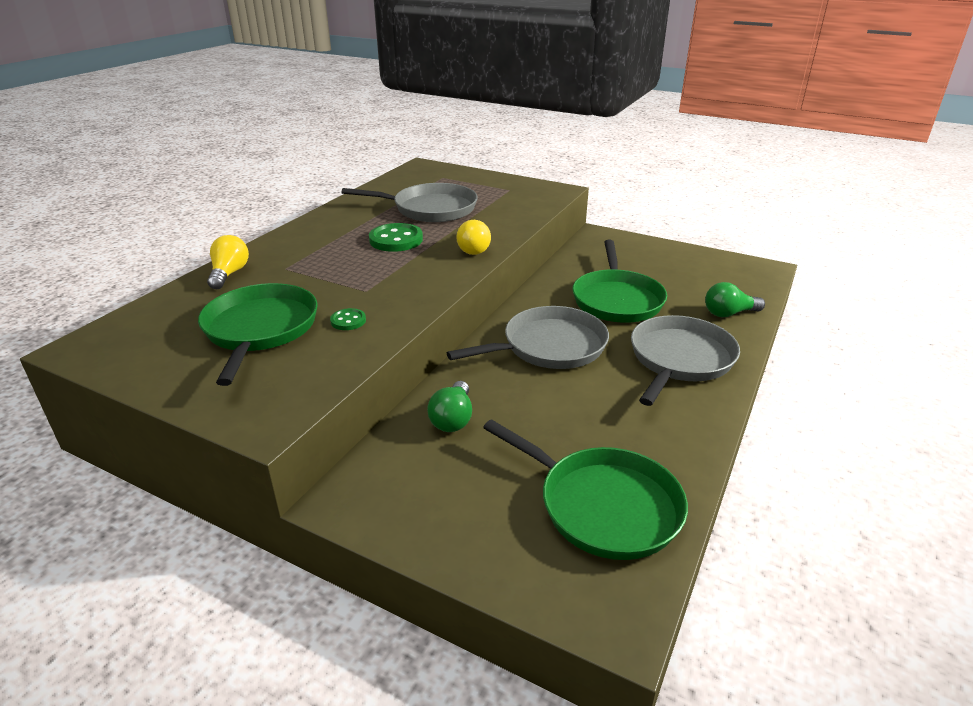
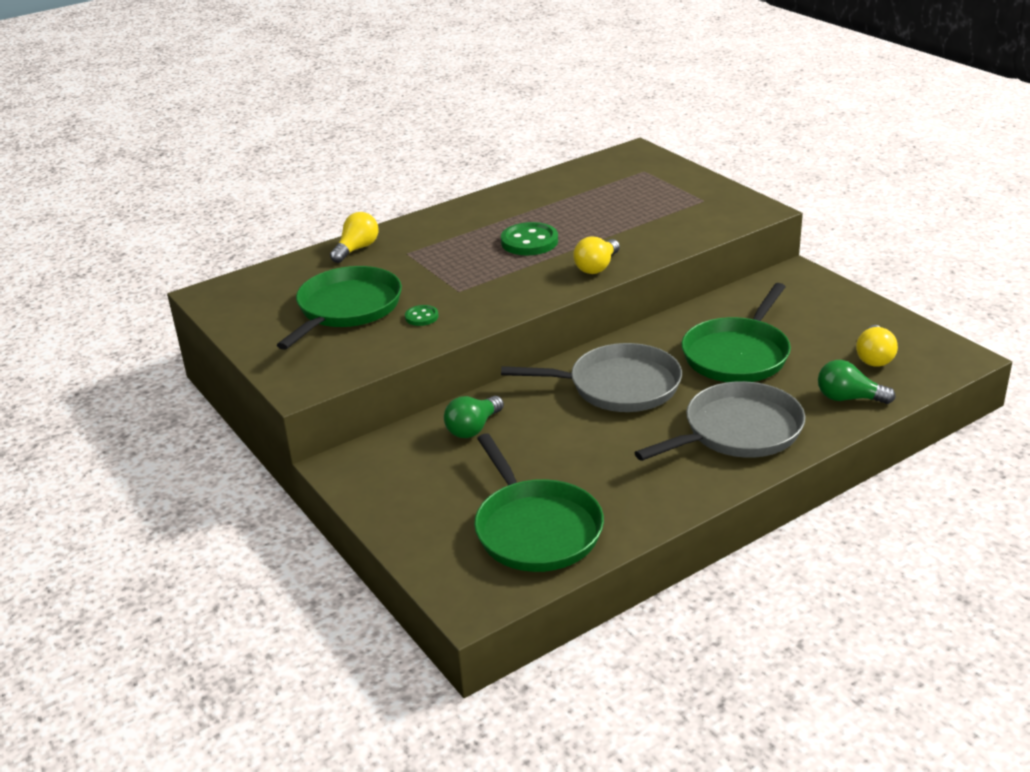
camera: 30 degrees right, 0 degrees up
(430, 209) = (595, 211): grey pan -> none
(712, 280) = (874, 357): none -> yellow light bulb

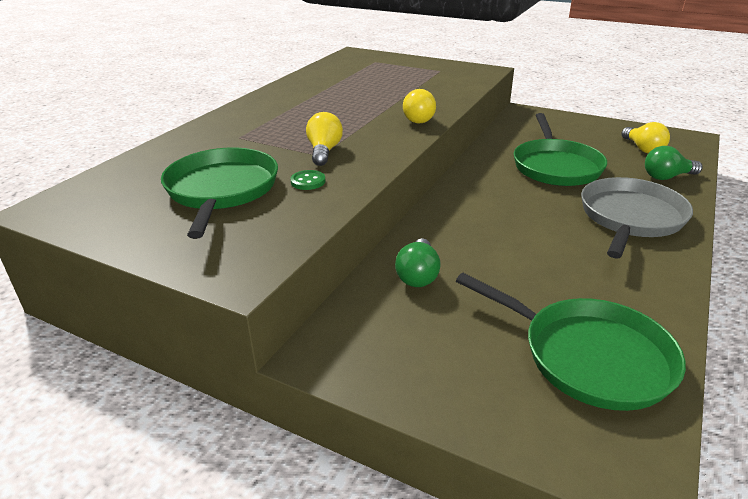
camera: 30 degrees left, 0 degrees up
(357, 249) = (185, 143): yellow light bulb -> yellow light bulb (324, 151)
(529, 242) = (341, 112): green button -> none
(618, 386) = (500, 208): grey pan -> none

